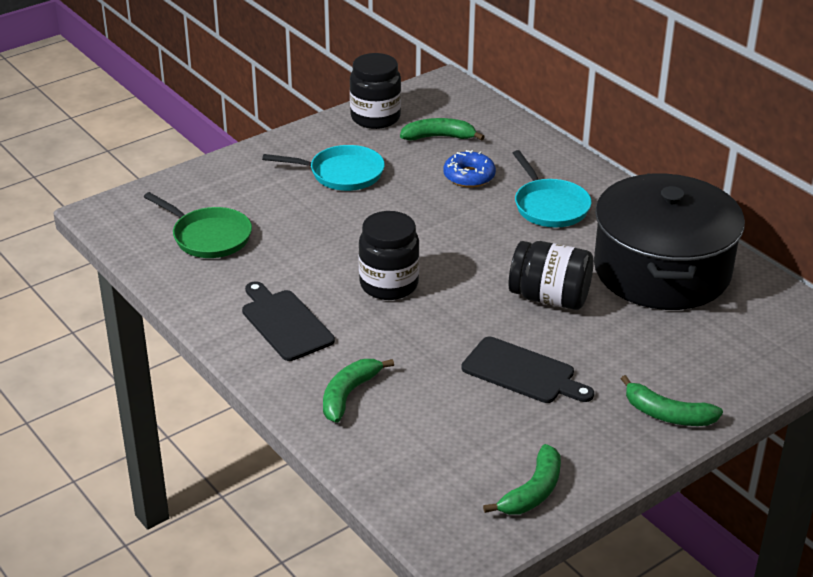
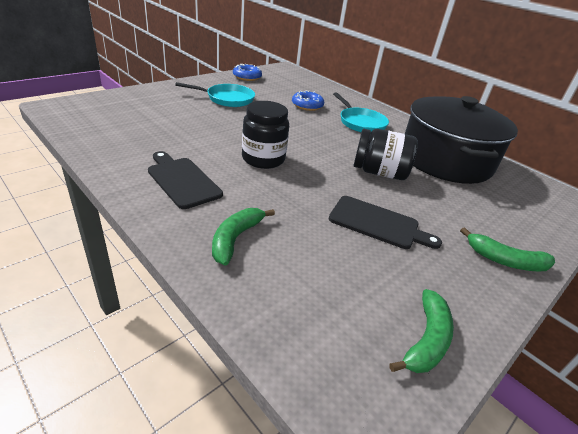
camera: 10 degrees left, 0 degrees up
(208, 237) = (131, 124): green pan -> none
(375, 118) = (247, 77): black jar -> blue donut
(439, 137) = (285, 88): green banana -> none

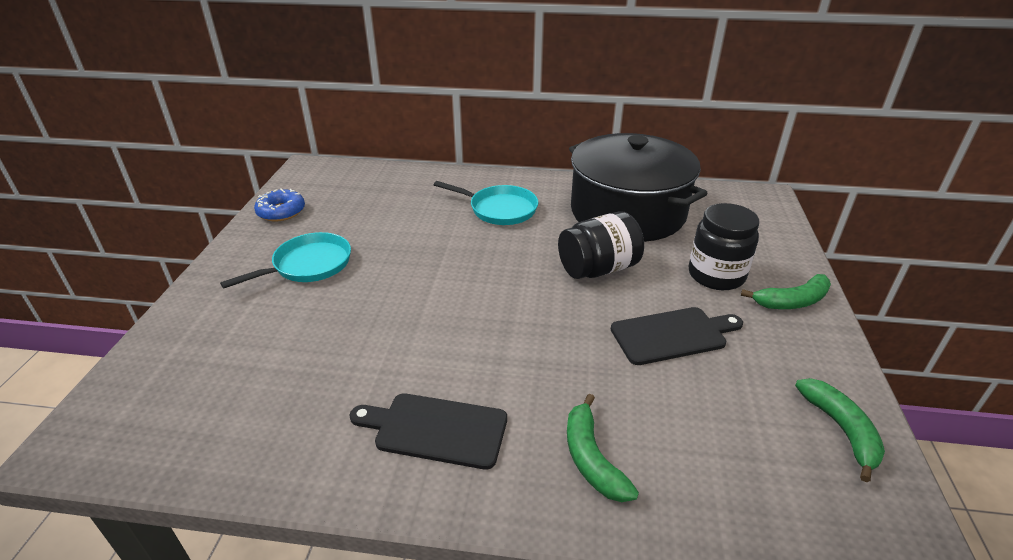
camera: 35 degrees left, 0 degrees up
(263, 159) = (475, 331): black jar -> black jar (716, 275)
(307, 106) = (415, 217): blue donut -> none

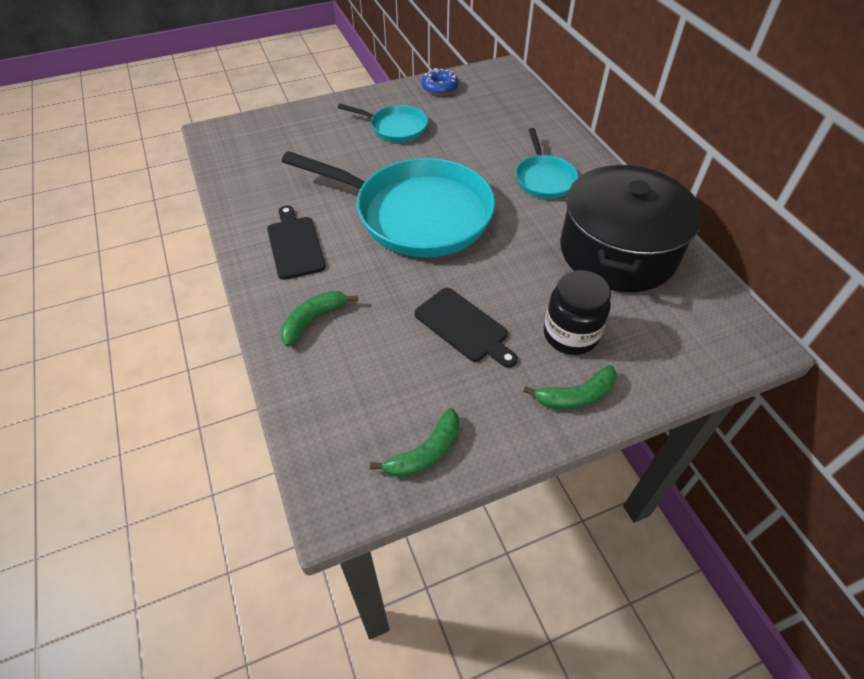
camera: 60 degrees right, 15 degrees up
(474, 304) = (416, 214): none -> turquoise pan
(598, 269) = (513, 260): black jar -> none
(792, 301) = (575, 396): green banana -> green banana turned 60 degrees counterclockwise

